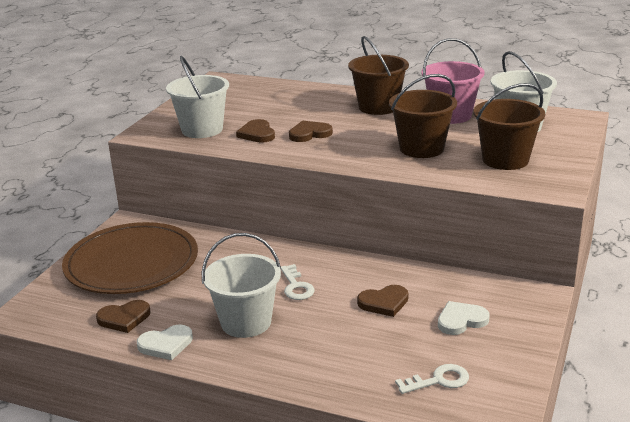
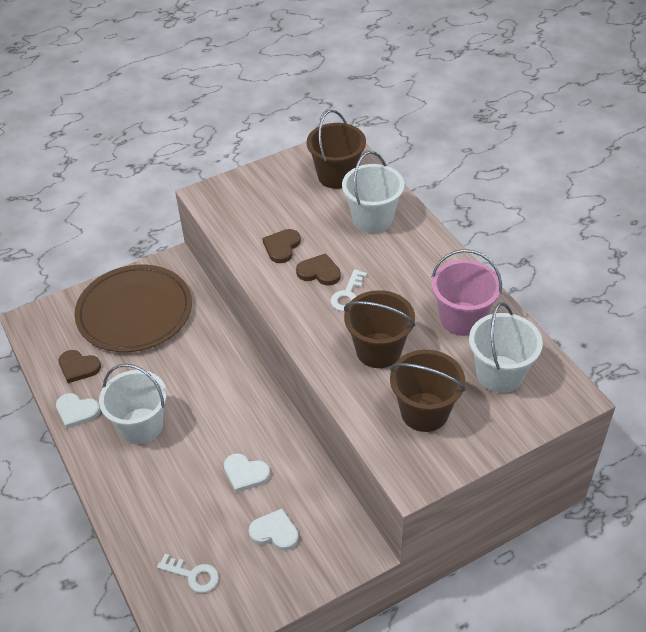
camera: 40 degrees right, 20 degrees up
(202, 130) = (250, 215): white bucket -> white bucket (372, 219)
(296, 286) = (208, 413): white key -> white key (348, 295)
(378, 107) = (417, 267): brown bucket -> brown bucket (337, 176)
(384, 303) = (245, 474): brown heart -> white heart

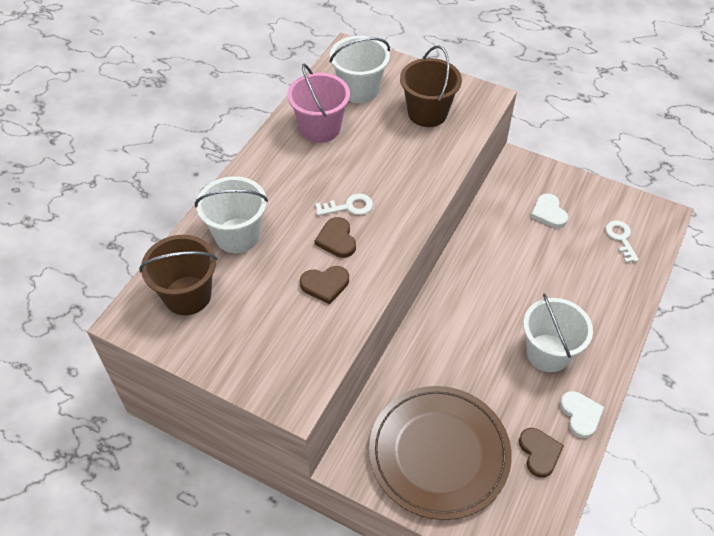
camera: 125 degrees left, 5 degrees up
(245, 474) = (523, 255): white heart -> none
(378, 350) = (393, 161): brown bucket -> none

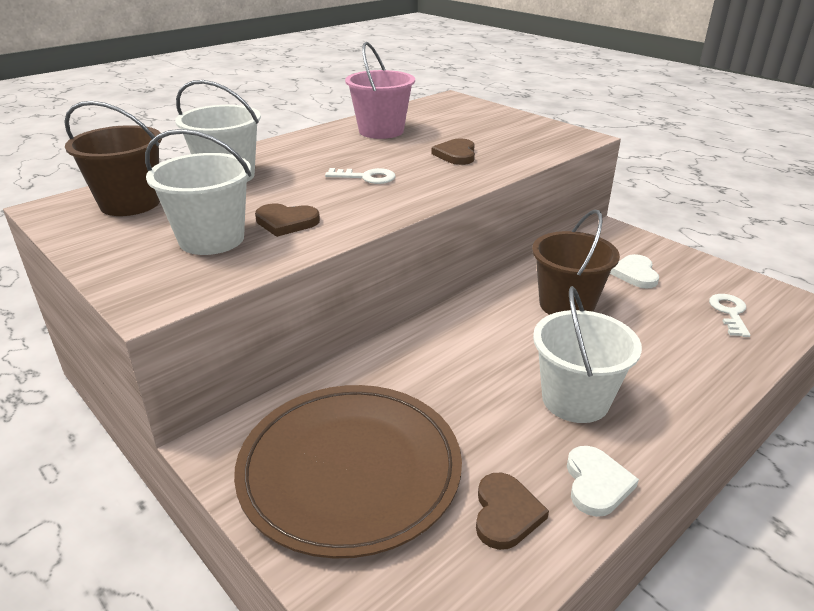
camera: 20 degrees right, 20 degrees down
(337, 239) = (331, 195): brown heart -> brown heart (456, 154)
(359, 90) = (442, 117): white bucket -> white bucket (211, 239)
(427, 113) = (505, 137): brown bucket -> brown bucket (566, 305)

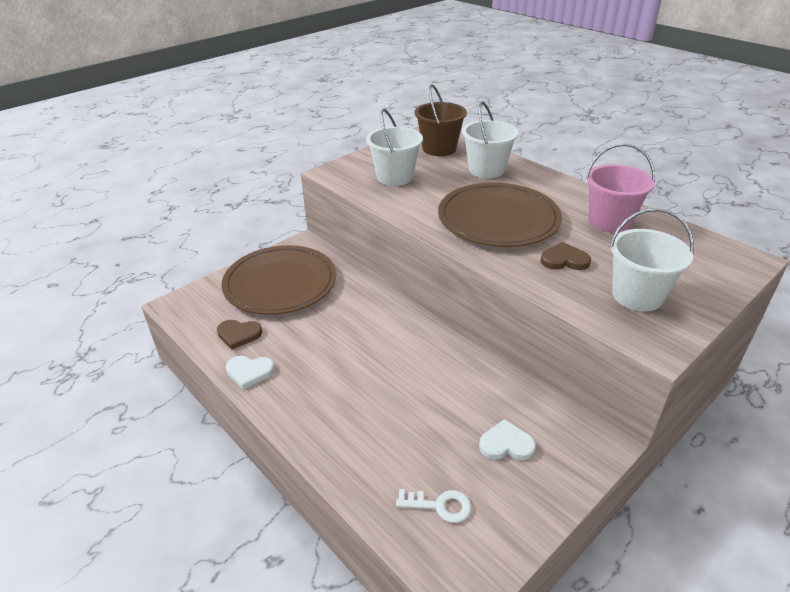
camera: 90 degrees right, 5 degrees up
(286, 222) = (418, 196): brown heart -> none
(366, 177) = (498, 219): white key -> brown plate
(566, 305) = (442, 384): brown bucket -> none
(575, 400) = (322, 373): white bucket -> white bucket (637, 295)

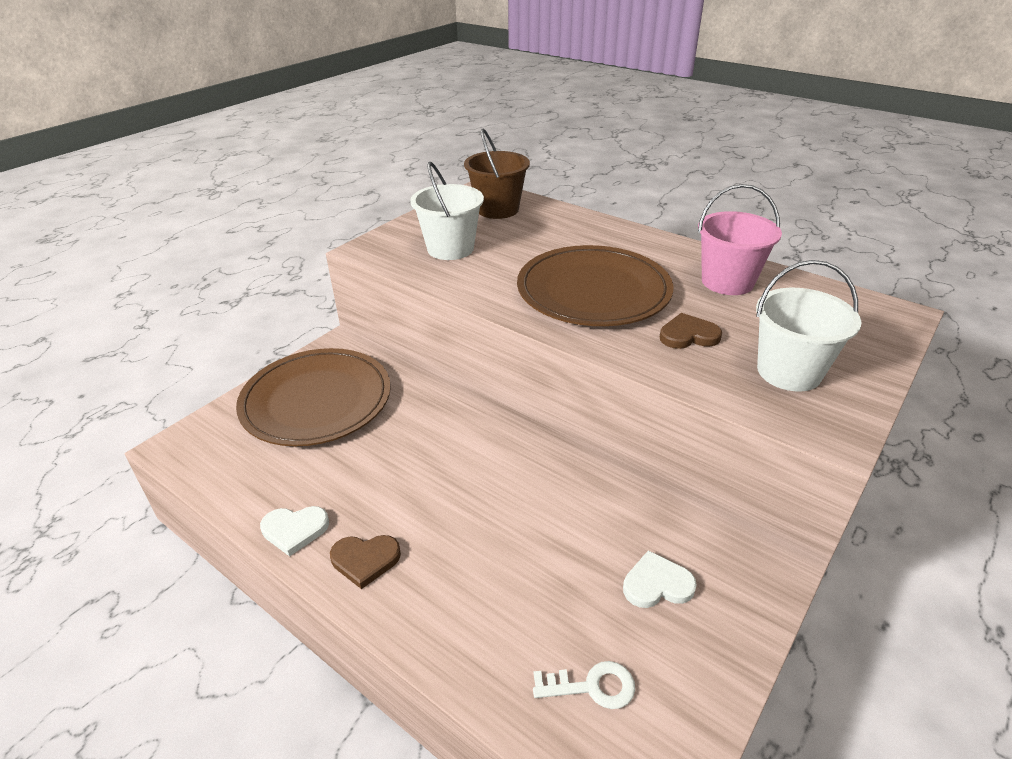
camera: 10 degrees left, 0 degrees up
(239, 334) = (271, 478): brown heart -> brown heart (365, 560)
(486, 170) = (562, 231): white bucket -> none

